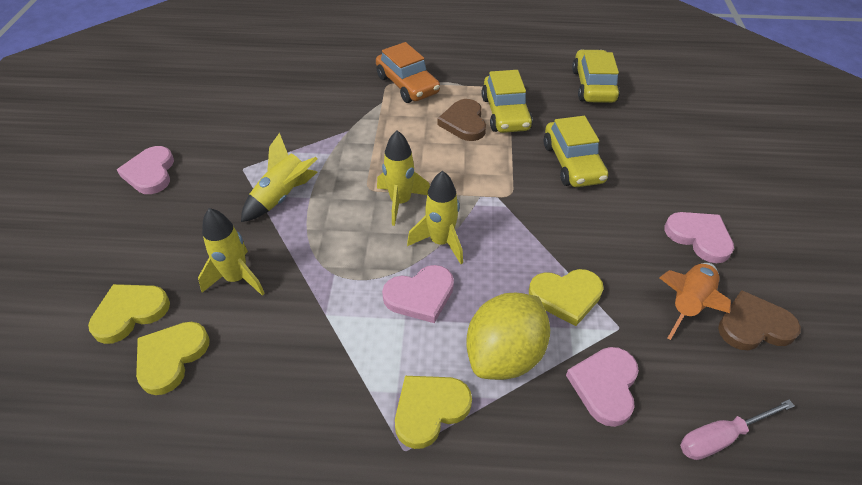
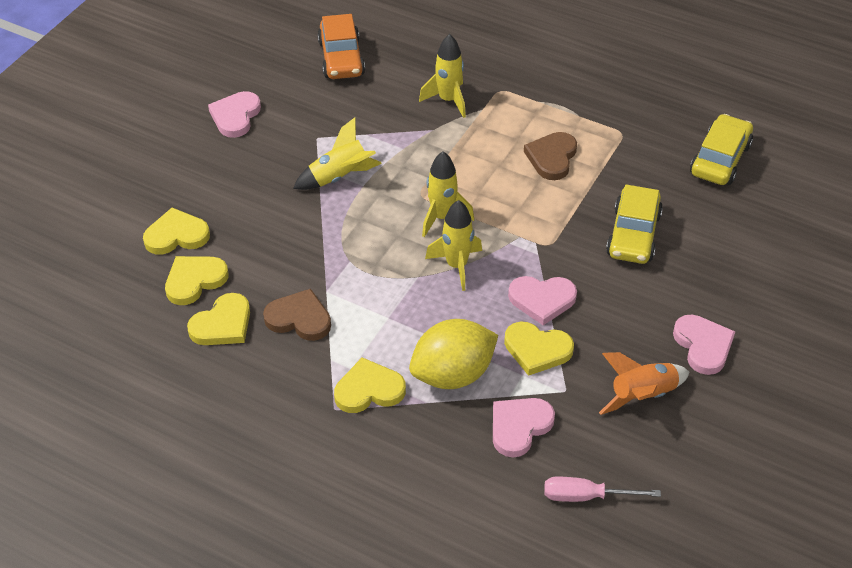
camera: 25 degrees right, 0 degrees up
(225, 398) = (222, 324): none -> yellow heart
(237, 278) = (269, 237): yellow rocket -> yellow rocket (448, 100)
(407, 85) = (520, 97): orange car -> orange car (341, 58)
(420, 295) = (411, 304): pink heart -> pink heart (542, 300)
(505, 113) = (601, 161): yellow car -> none
(754, 325) = (688, 433): brown heart -> brown heart (299, 318)

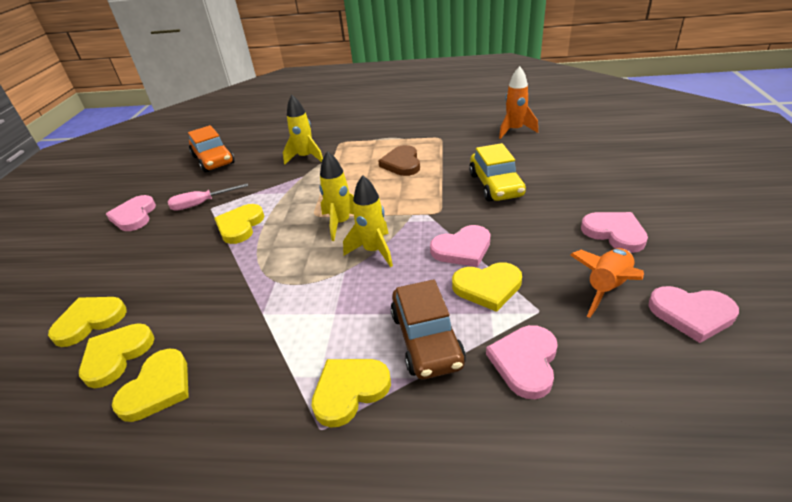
camera: 20 degrees left, 10 degrees down
(299, 318) = (243, 349): brown heart -> none
(339, 177) = (240, 226): yellow rocket -> yellow heart
(453, 374) = (426, 339): yellow lemon -> brown car
(586, 496) = (648, 405): pink screwdriver -> pink screwdriver (201, 204)
(692, 449) = (691, 314): none -> pink heart
(720, 159) = (514, 130): yellow car -> orange rocket

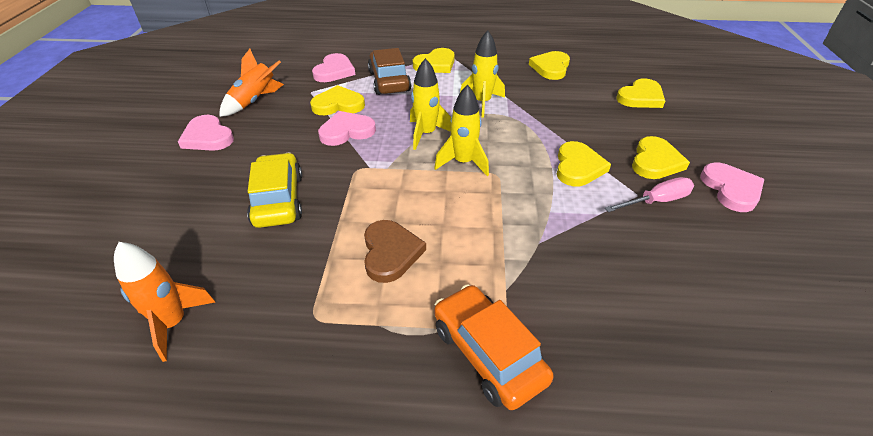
camera: 175 degrees right, 5 degrees up
(116, 356) = (594, 80): yellow heart -> yellow heart (655, 161)
(213, 160) = (731, 300): orange car -> orange car (488, 353)
(306, 157) = (554, 286): yellow rocket -> yellow rocket (482, 103)
(691, 314) = (218, 86): pink heart -> none

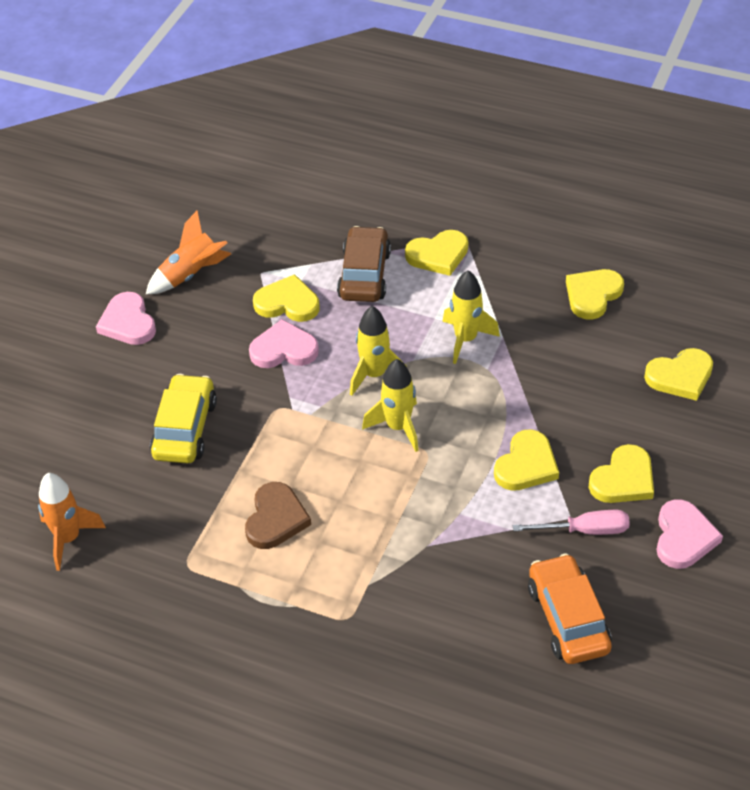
camera: 20 degrees right, 5 degrees up
(334, 71) = (301, 240): pink heart -> none
(488, 353) = (322, 636): orange car -> orange car (567, 618)

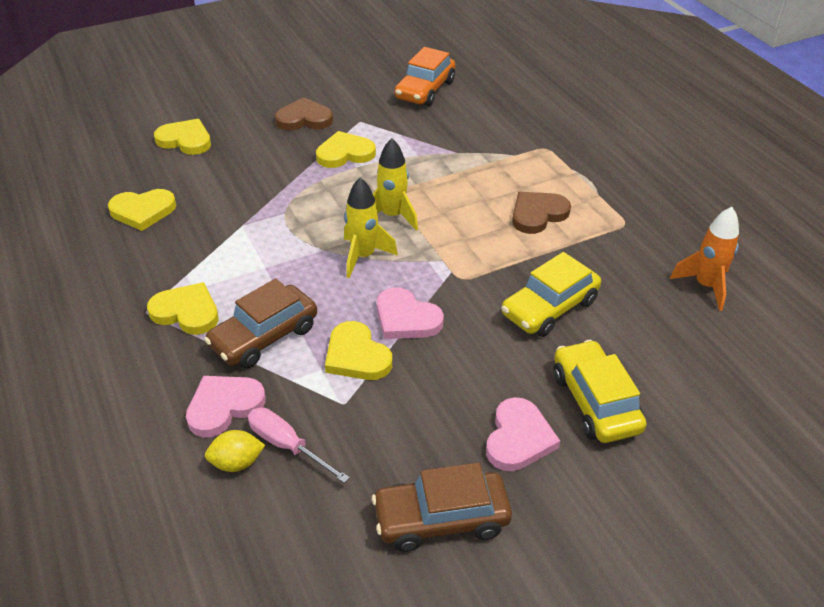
camera: 140 degrees left, 5 degrees down
(94, 377) = (595, 402): none -> yellow car
(136, 254) = (441, 519): none -> brown car
(191, 275) = (410, 449): orange rocket -> none
(283, 207) = (237, 463): none -> yellow lemon
(465, 339) = (268, 238): yellow rocket -> none
(584, 530) = (361, 112): pink screwdriver -> pink screwdriver (287, 446)
(623, 479) = (304, 119): yellow heart -> brown heart
(683, 537) = (317, 85): pink heart -> pink heart (224, 406)

